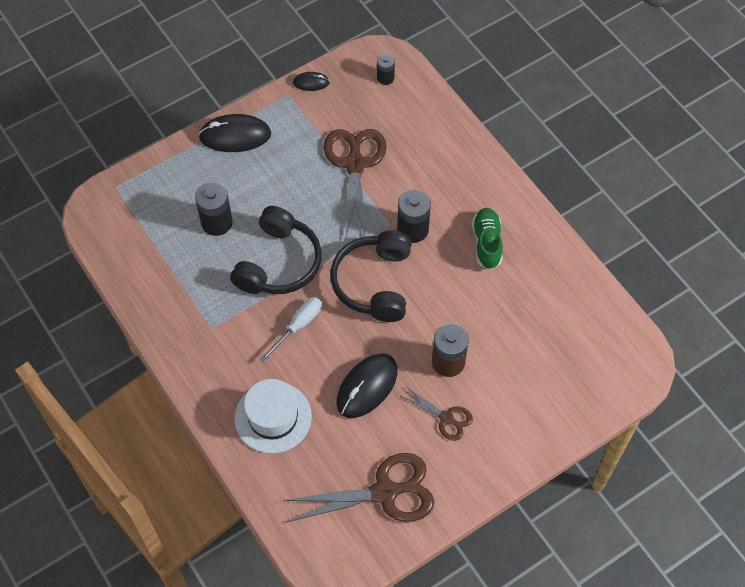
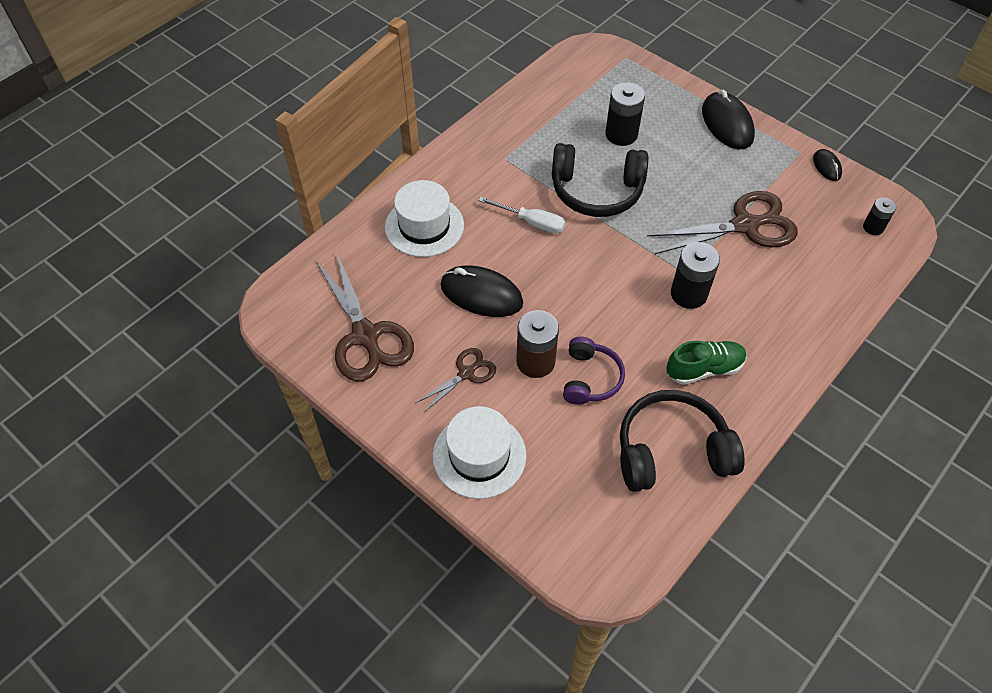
camera: 75 degrees right, 5 degrees down
(374, 283) = (607, 274): black headphones -> black headphones (671, 451)
(446, 418) = (466, 373): brown scissors -> brown scissors turned 150 degrees counterclockwise
(474, 326) = (590, 378): none -> purple headphones
(525, 426) = (479, 455): none -> white hat

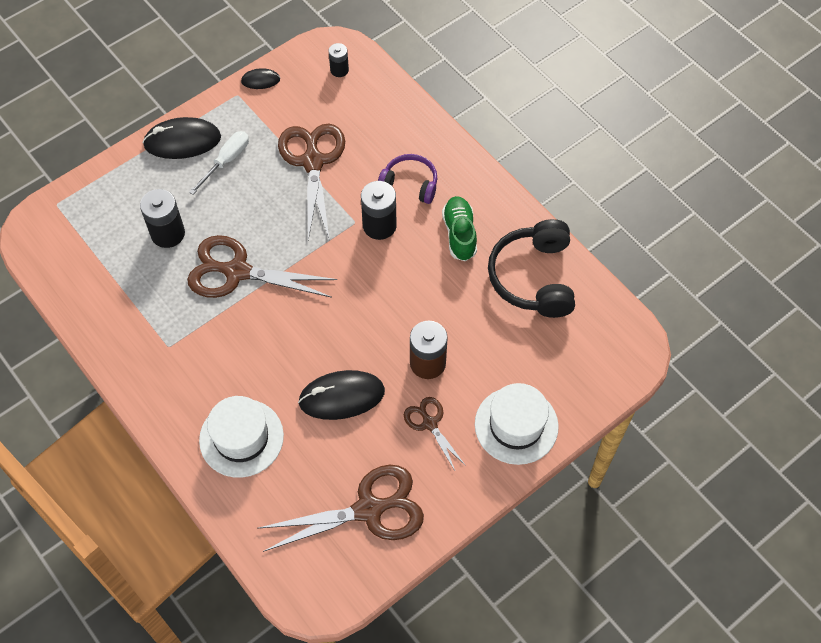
camera: 80 degrees left, 5 degrees up
(481, 294) = (341, 397): black mouse -> black mouse turned 45 degrees clockwise
(531, 222) = (263, 337): white screwdriver -> white screwdriver (226, 161)
(590, 378) = (453, 323): purple headphones -> purple headphones (410, 184)
(596, 191) = (237, 271): black headphones -> brown scissors

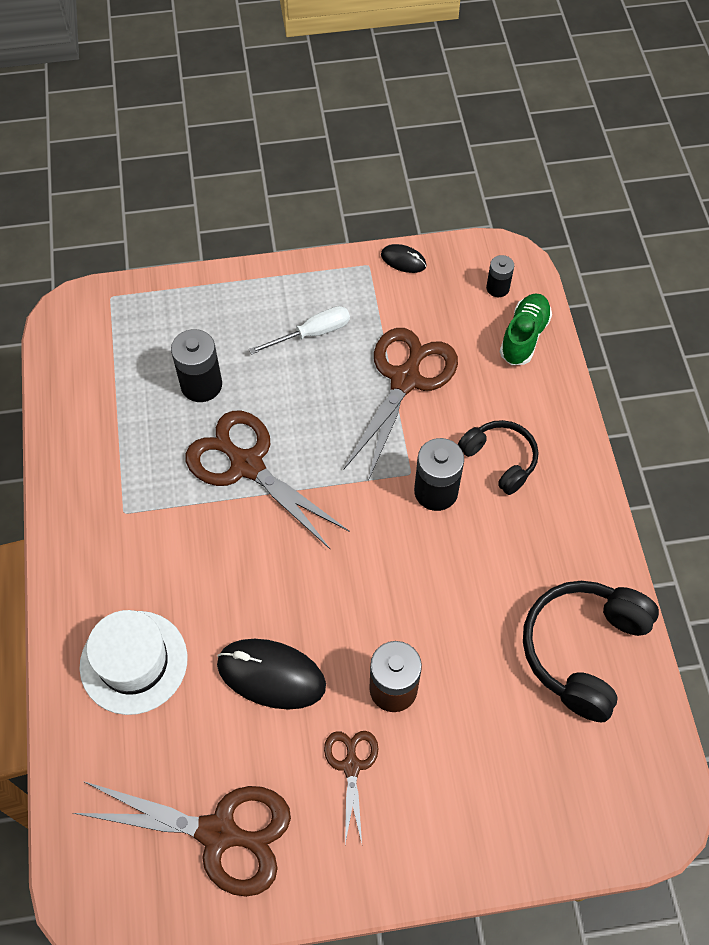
camera: 30 degrees right, 0 degrees up
(182, 141) = (279, 289): black mouse -> none
(410, 184) = (500, 460): purple headphones -> black headphones
(459, 234) = (523, 549): green shoe -> green shoe (524, 337)
(516, 425) = (453, 828): white hat -> none

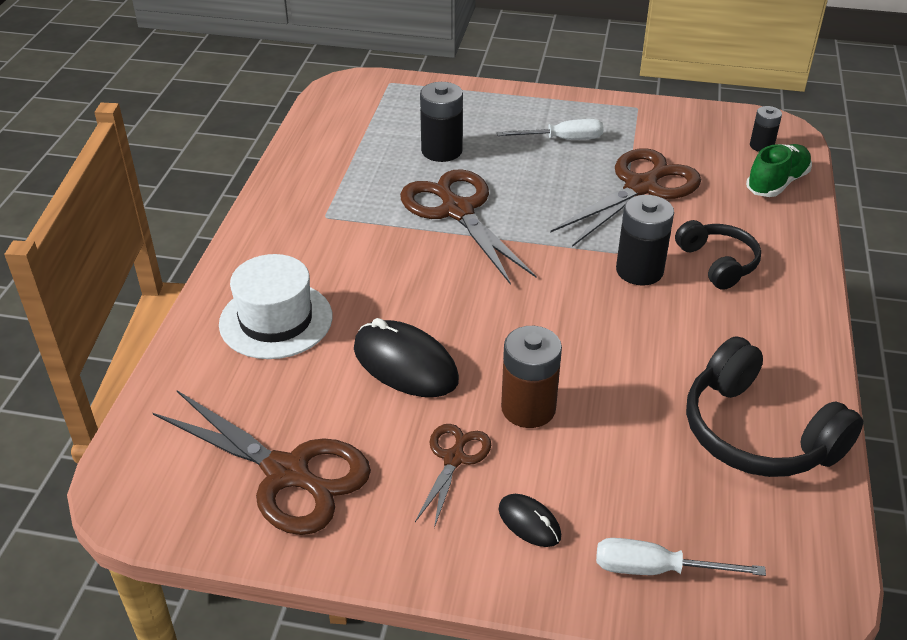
camera: 20 degrees right, 20 degrees down
(403, 260) = (673, 111): black mouse -> black mouse (529, 522)
(544, 820) = (656, 569): none -> white screwdriver
(583, 650) = (757, 433): black headphones -> black headphones turned 90 degrees counterclockwise

